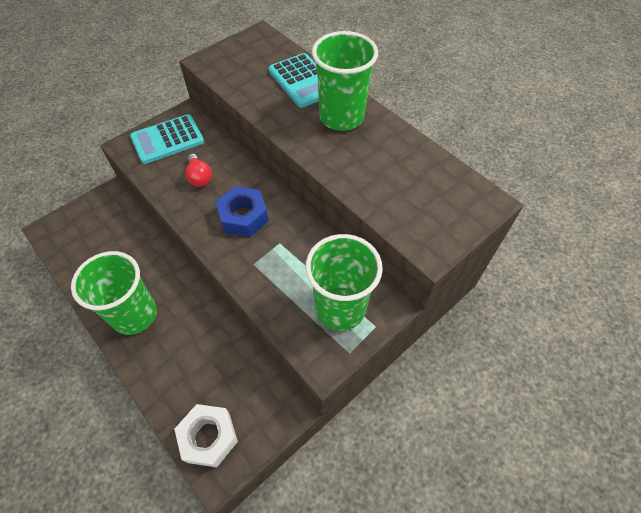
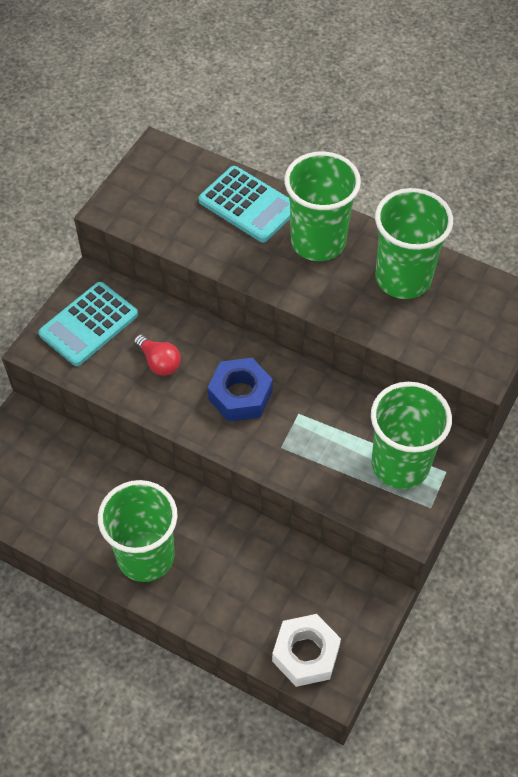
camera: 20 degrees left, 0 degrees up
(396, 159) = (403, 278): none -> green cup

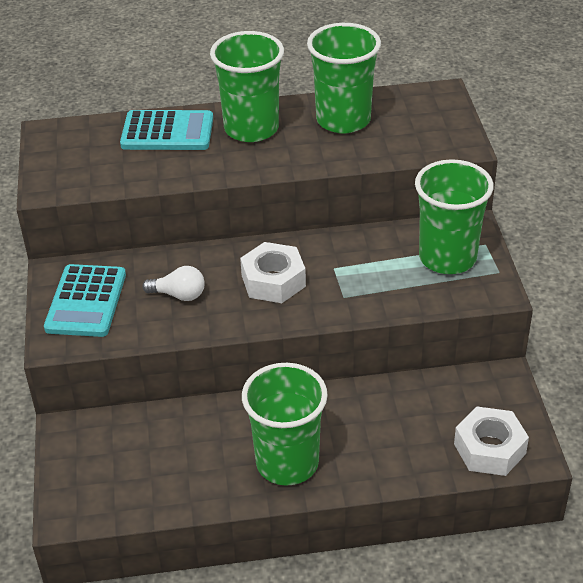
camera: 35 degrees left, 15 degrees down
(159, 362) = (179, 295): red light bulb -> white light bulb
(240, 395) = (273, 281): blue nut -> white nut

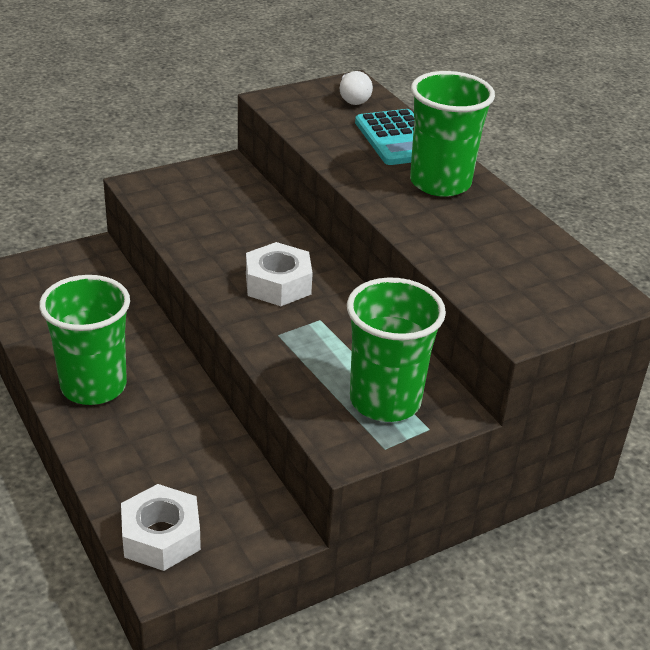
camera: 65 degrees right, 5 degrees down
(86, 301) = (196, 187): turquoise calculator -> none
(179, 295) = (229, 233): white light bulb -> white light bulb (353, 99)
(343, 120) = (501, 236): green cup -> none

